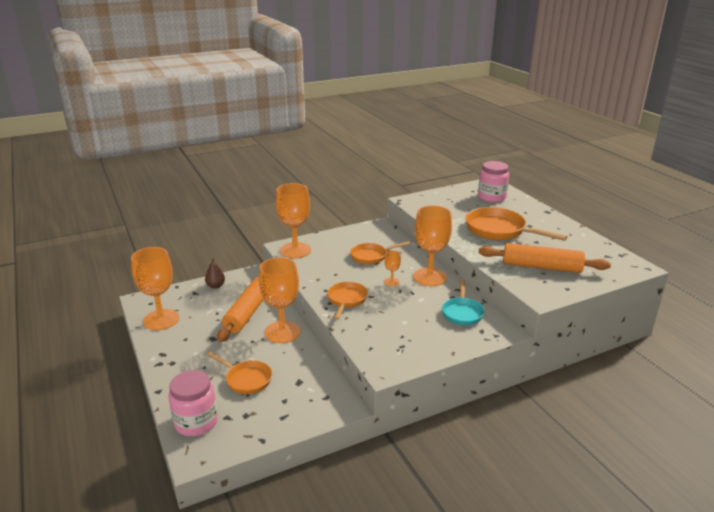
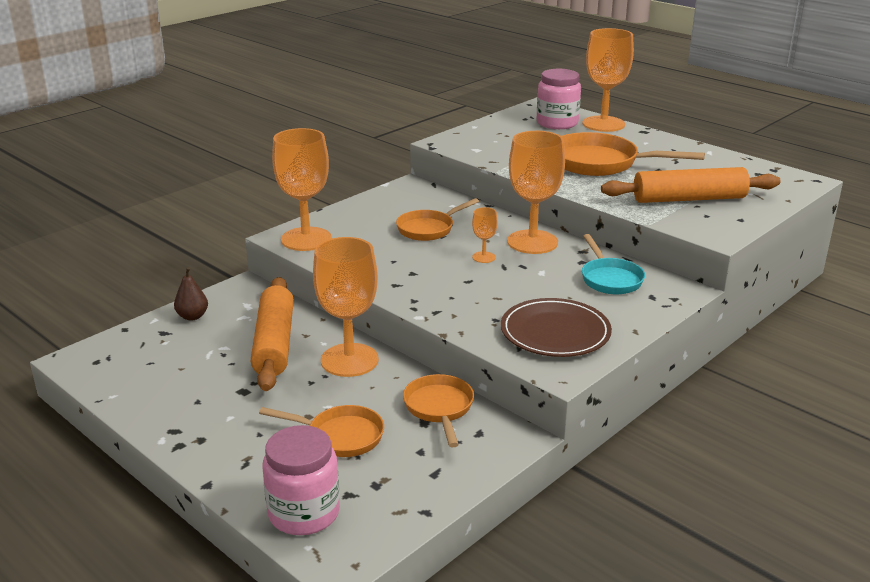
camera: 20 degrees left, 0 degrees up
(161, 320) = (134, 382): orange goblet -> orange goblet (603, 124)
(346, 300) = (436, 292): orange pan -> orange pan (439, 408)
(400, 342) = (555, 332): none -> brown plate

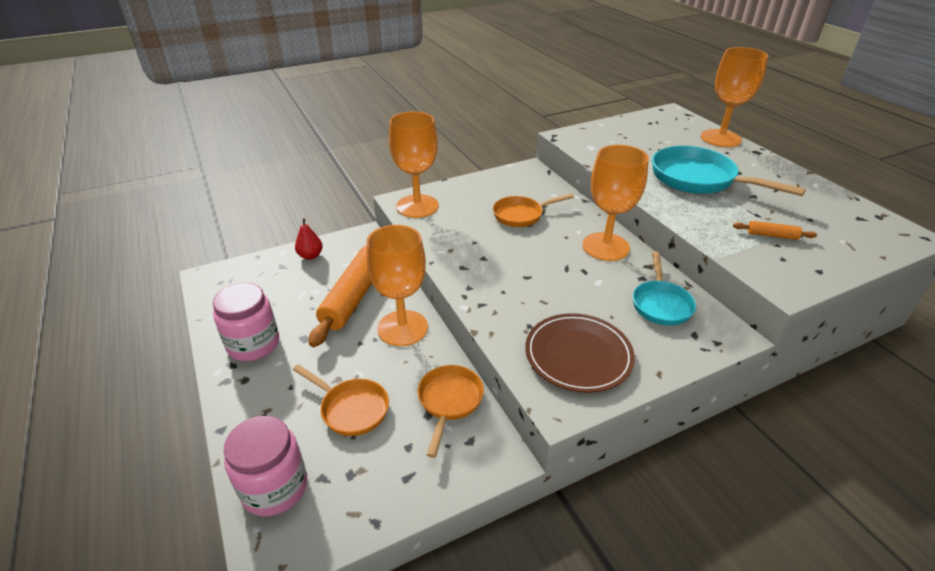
camera: 20 degrees right, 10 degrees up
(192, 316) = (310, 256): brown pear -> red pear
(483, 257) = (553, 254): orange goblet -> none
(557, 123) = (677, 131): pink jar -> pink jar (253, 344)
(600, 163) = (698, 179): orange pan -> turquoise pan
(689, 199) = (772, 235): orange rolling pin -> orange rolling pin, size x0.43

